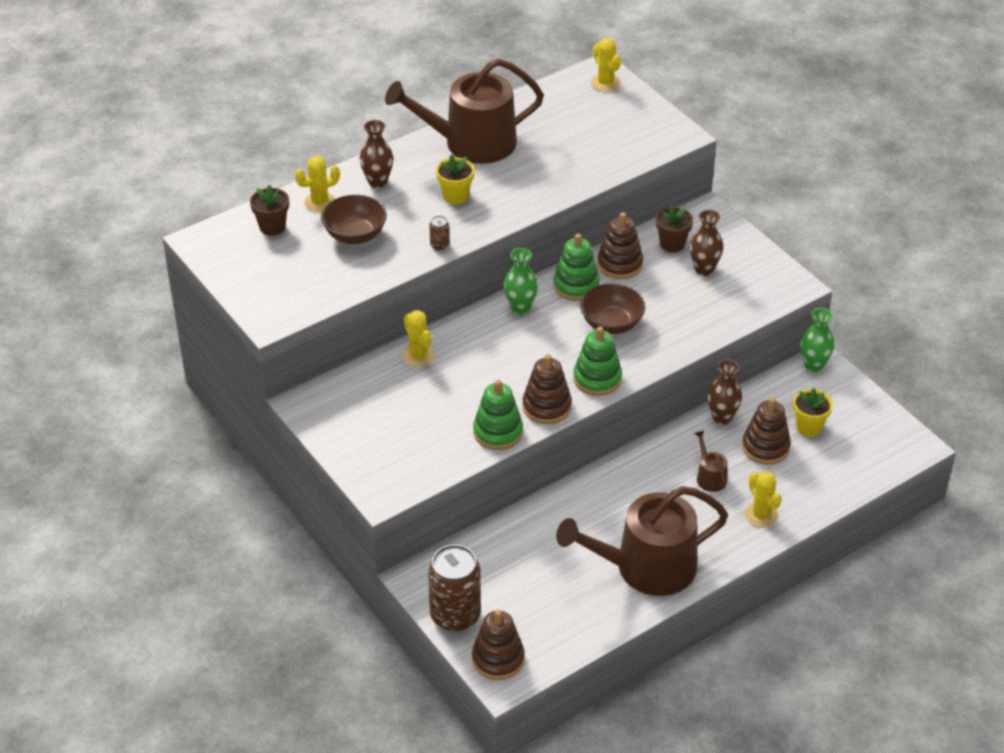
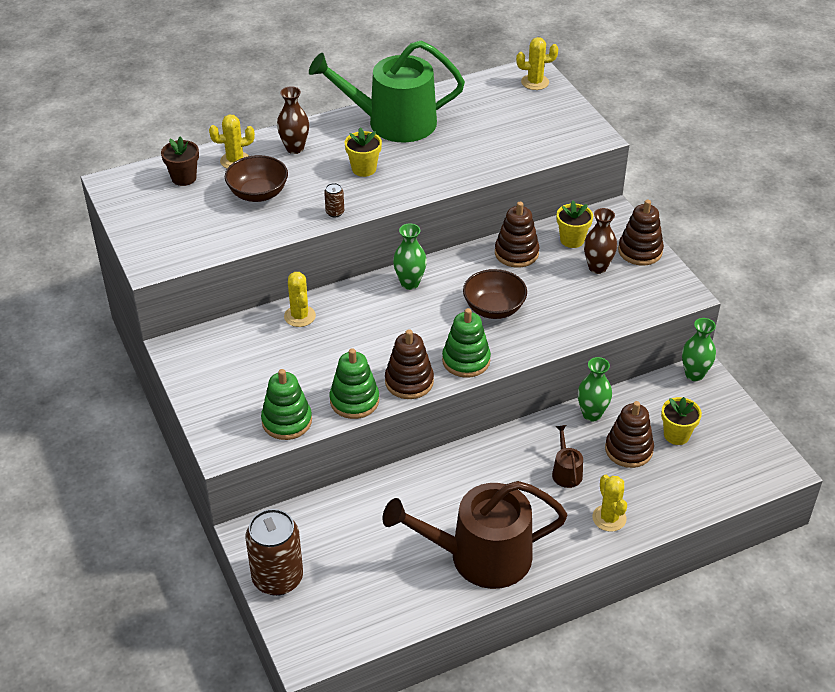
camera: 10 degrees right, 0 degrees up
(471, 143) = (392, 122): brown watering can -> green watering can
(498, 659) = (307, 631): brown stacking toy -> brown stacking toy (640, 251)
(576, 286) = (469, 268): green stacking toy -> green stacking toy (287, 421)
(605, 83) = (535, 82): yellow cactus -> yellow cactus turned 75 degrees counterclockwise
(672, 244) = (572, 240): brown flower pot -> yellow flower pot
(722, 417) = (591, 414): brown vase -> green vase

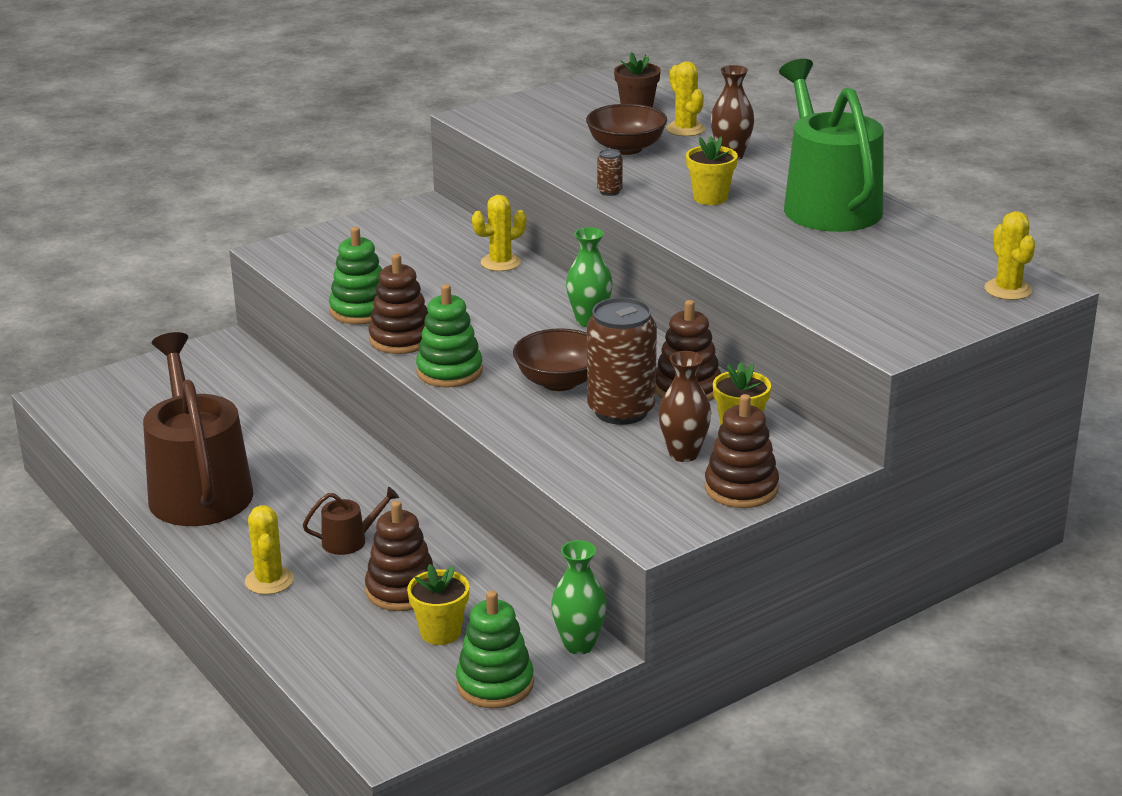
camera: 80 degrees right, 15 degrees down
(277, 578) = (163, 368): brown can -> brown can (621, 411)
(287, 421) = (320, 277): green stacking toy -> green stacking toy (495, 684)
(591, 414) = (466, 554): green vase -> none
(609, 518) = (269, 581): yellow cactus -> yellow cactus turned 75 degrees counterclockwise

